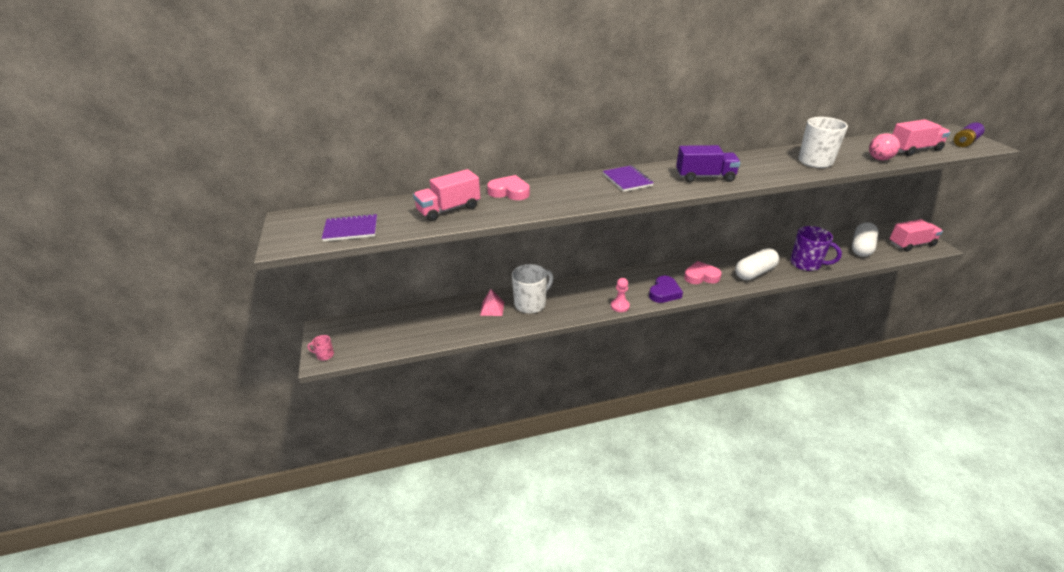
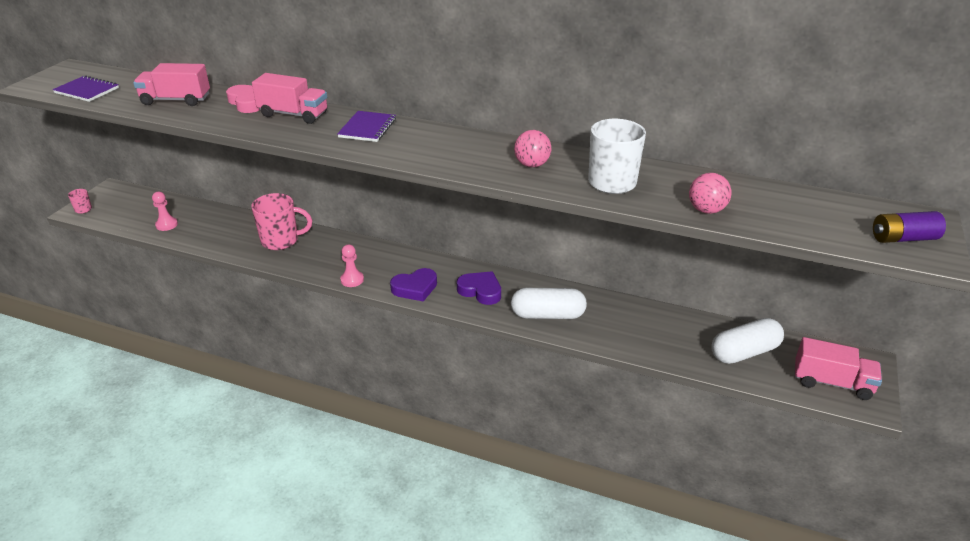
camera: 35 degrees right, 0 degrees up
(423, 333) = (166, 225): none -> pink pawn
(492, 308) = (245, 229): pink pyramid -> none
(531, 304) = (281, 241): white mug -> pink mug
(701, 276) = (480, 291): pink heart -> purple heart
(705, 177) = (447, 153): purple truck -> none
(760, 167) = (532, 165): none -> pink ball
(806, 264) = (630, 335): purple mug -> none
(914, 150) = (790, 218): pink truck -> pink truck (293, 114)

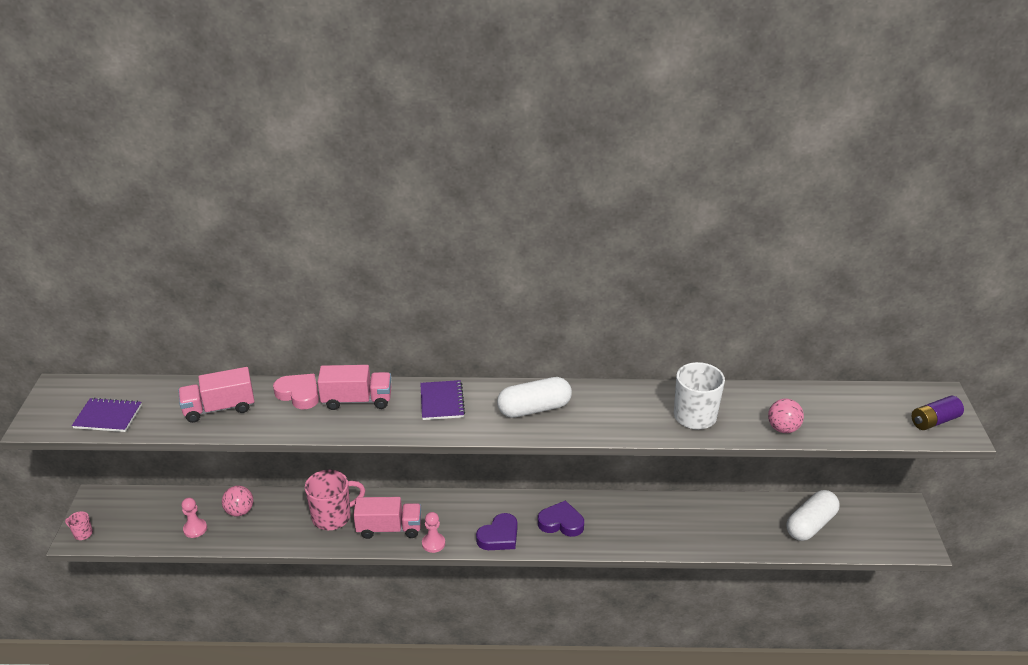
camera: 20 degrees left, 0 degrees up
(532, 165) = (617, 412): pink ball -> pink ball (240, 511)
(547, 315) = (634, 532): white capsule -> white capsule (534, 409)
(832, 382) = (887, 535): pink truck -> pink truck (389, 528)

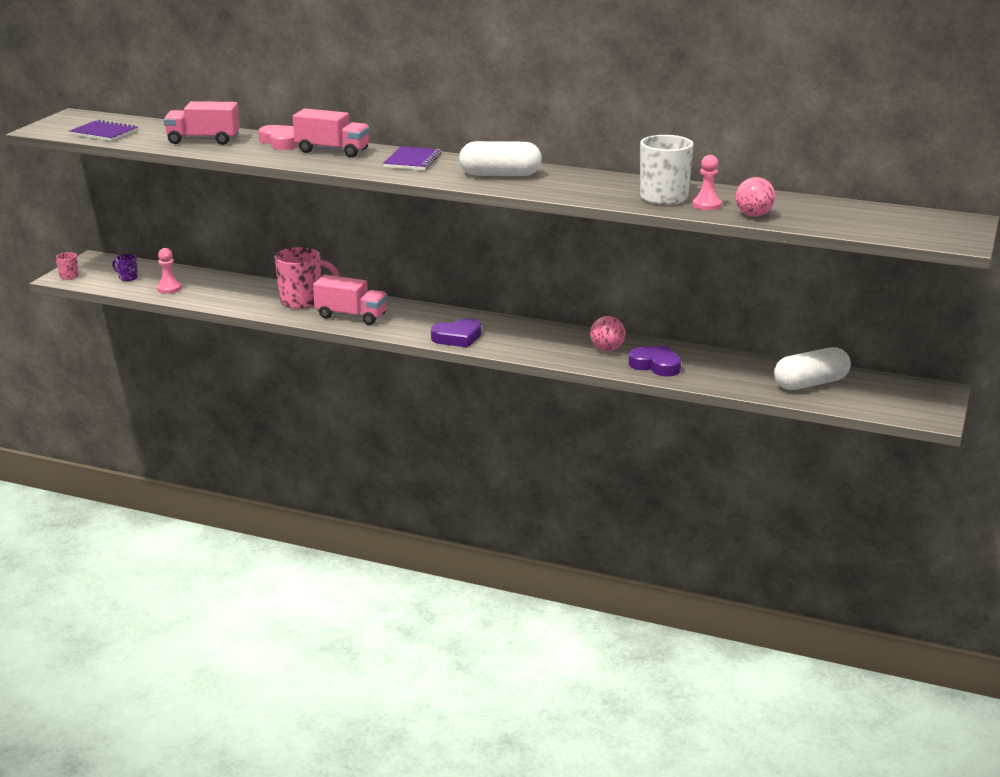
camera: 20 degrees right, 10 degrees down
(145, 521) = (127, 278): none -> purple mug
(240, 511) = (217, 285): pink ball -> pink ball (607, 349)
(433, 543) = (387, 331): pink pawn -> pink pawn (706, 205)
(561, 523) = (529, 339): purple heart -> purple heart (656, 365)
(934, 421) = (936, 232): purple battery -> none

